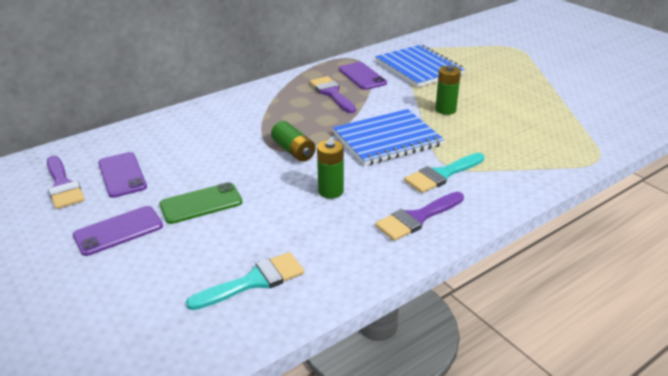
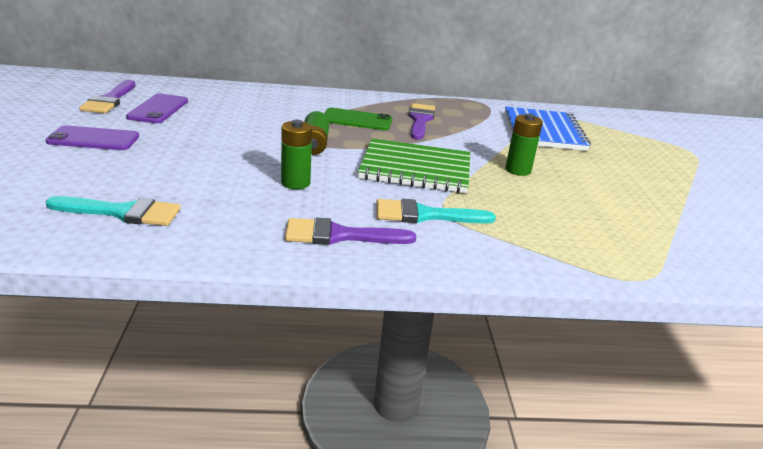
camera: 30 degrees right, 5 degrees down
(201, 203) = (179, 147): green phone -> green phone (357, 120)
(362, 76) = (472, 118): purple phone -> none
(387, 139) = (415, 169): blue notebook -> green notebook

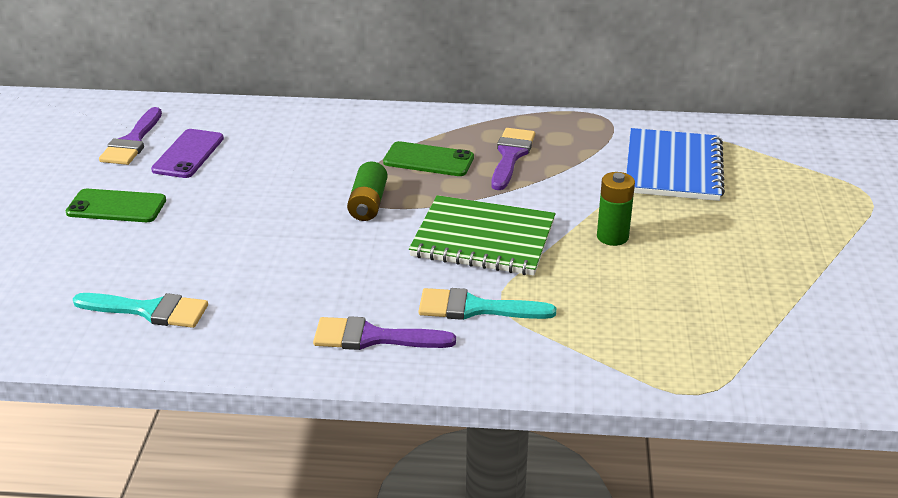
camera: 10 degrees right, 5 degrees up
(93, 139) = (116, 207): purple phone -> green phone
(295, 183) = (336, 265): green battery -> none

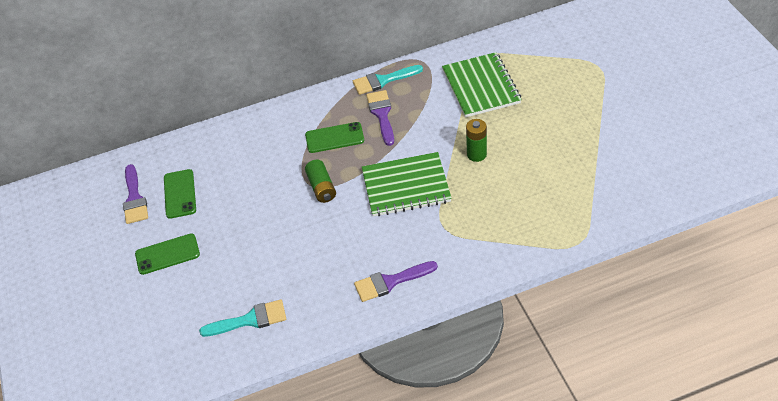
camera: 20 degrees left, 15 degrees up
(188, 154) = (180, 194): purple phone -> green phone
(475, 308) = (433, 238): turquoise brush -> turquoise brush (383, 80)
(673, 168) = (481, 86): blue notebook -> green notebook

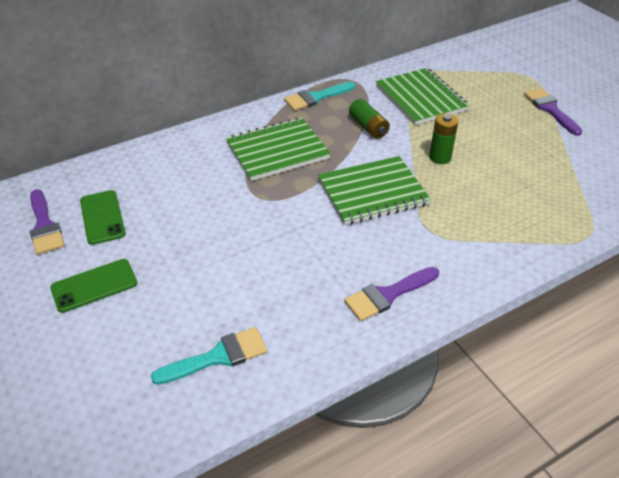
camera: 15 degrees left, 5 degrees down
(321, 187) = (275, 200): green battery -> green battery (368, 127)
(334, 138) = (277, 151): green phone -> green notebook
(381, 114) = (323, 127): purple brush -> purple brush (550, 109)

